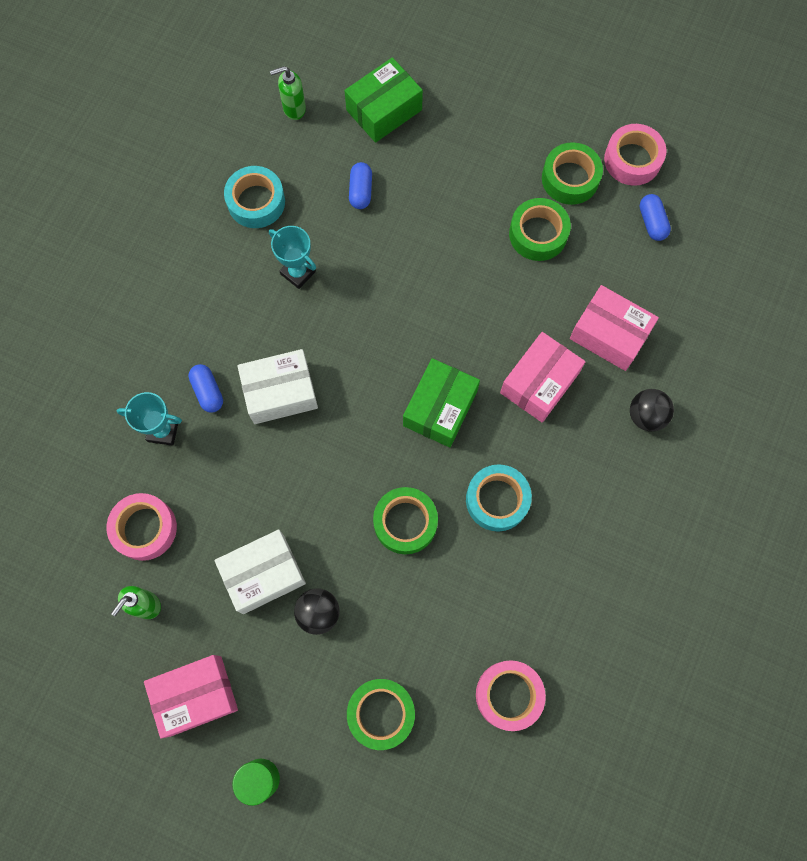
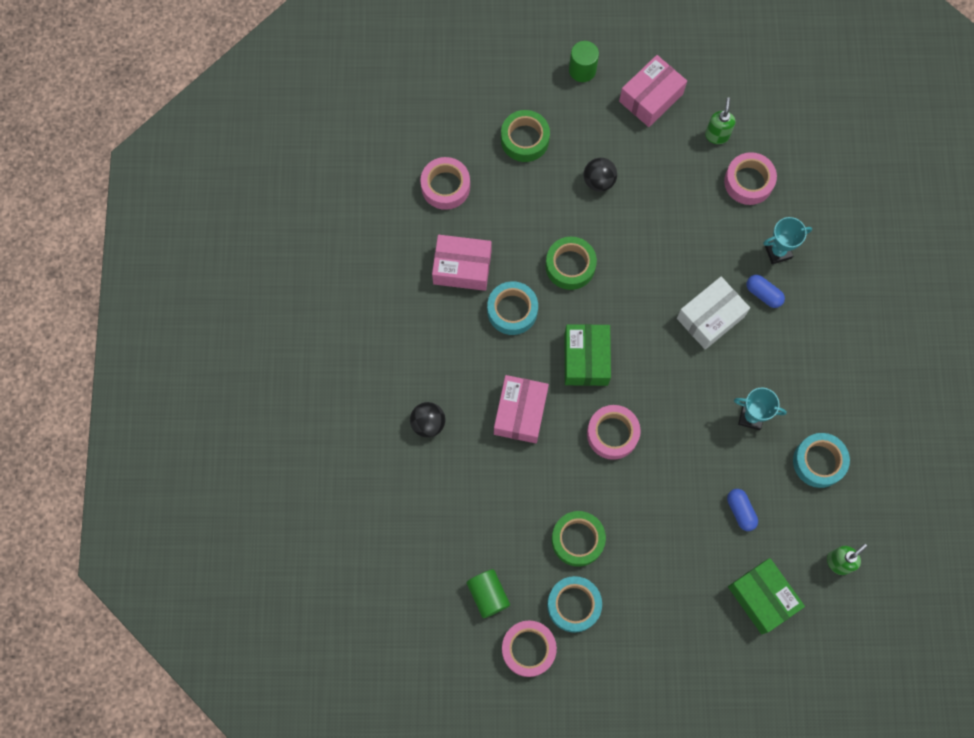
camera: 155 degrees right, 0 degrees up
(263, 574) = (650, 189): white box -> none
(384, 110) = (762, 597): green box -> green box turned 60 degrees counterclockwise
(451, 318) = (612, 434): none -> pink tape
(570, 178) = (573, 605): green tape -> turquoise tape
(609, 334) = (483, 477): pink box -> pink box (462, 268)
(652, 222) = (488, 595): blue capsule -> green cylinder

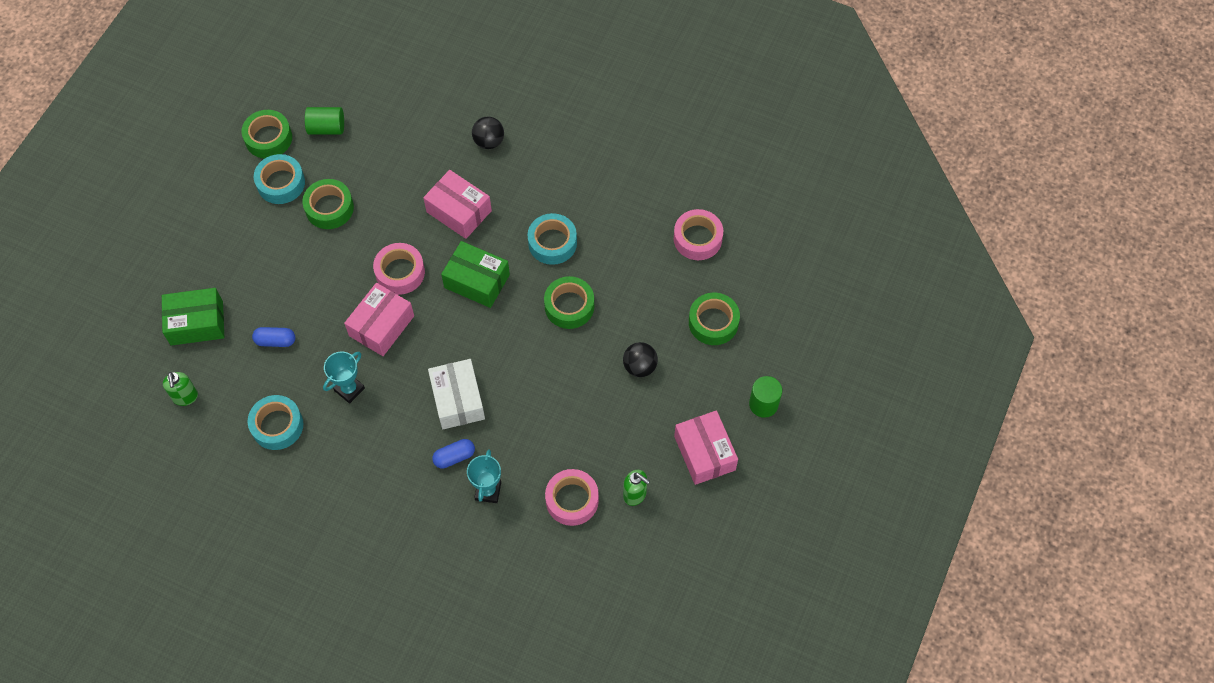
camera: 115 degrees right, 10 degrees down
(462, 268) = (613, 221): pink box -> pink box (381, 326)
(528, 649) = (268, 138): pink tape -> green tape

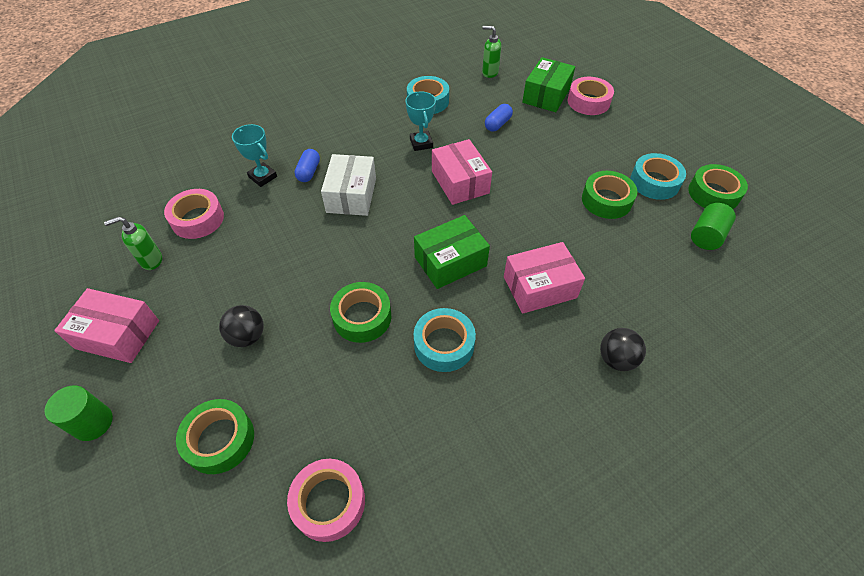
camera: 125 degrees right, 10 degrees down
(400, 272) = (503, 215): pink tape -> pink tape (588, 102)
(458, 400) = (351, 195): white box -> white box turned 75 degrees clockwise

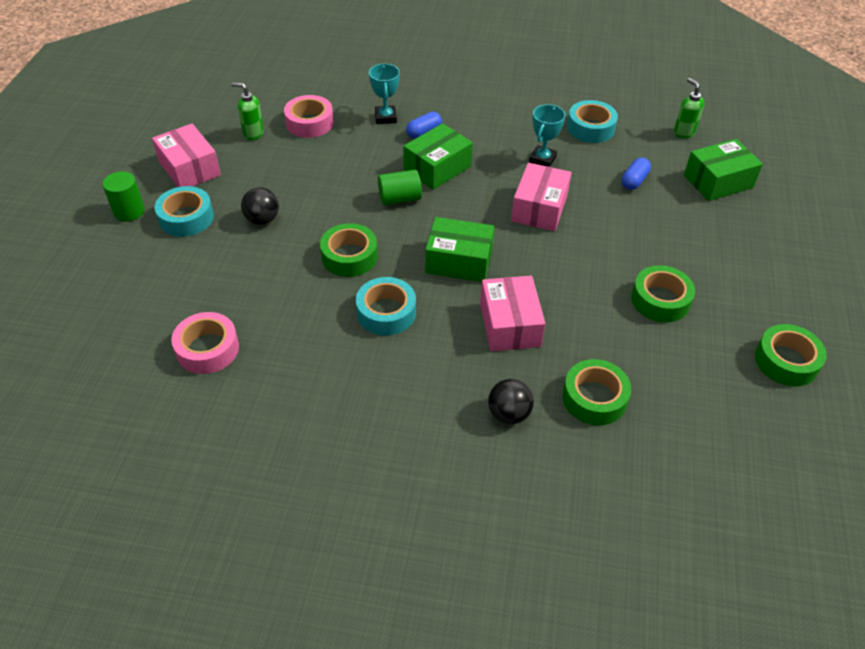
camera: 40 degrees right, 5 degrees down
(220, 440) = (184, 269): green tape -> green tape (594, 398)
(351, 195) = (437, 168): white box -> green box
(497, 124) = (634, 181): blue capsule -> blue capsule turned 45 degrees counterclockwise
(539, 287) = (510, 324): pink box -> pink box turned 60 degrees clockwise
(588, 102) = (757, 210): pink tape -> none
(654, 182) = (733, 315): turquoise tape -> turquoise tape (186, 218)
(706, 236) = (725, 388): green cylinder -> green cylinder (399, 198)

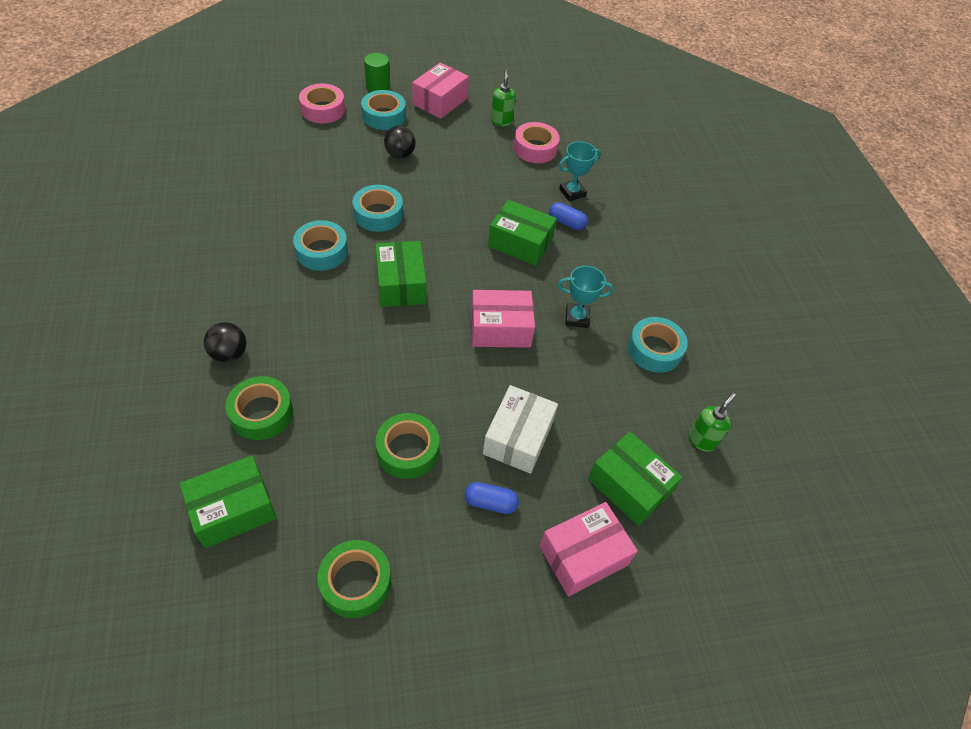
camera: 65 degrees right, 5 degrees up
(207, 349) = (253, 165): pink tape -> pink tape (323, 109)
(349, 256) = (378, 214): green tape -> turquoise tape
(399, 198) = (465, 227): green cylinder -> none
(510, 324) = (334, 335): pink box -> pink box (583, 555)
(634, 181) = (585, 402): blue capsule -> blue capsule (490, 503)
(661, 229) = (518, 438): none -> white box
(703, 437) = (233, 509): none -> green box

